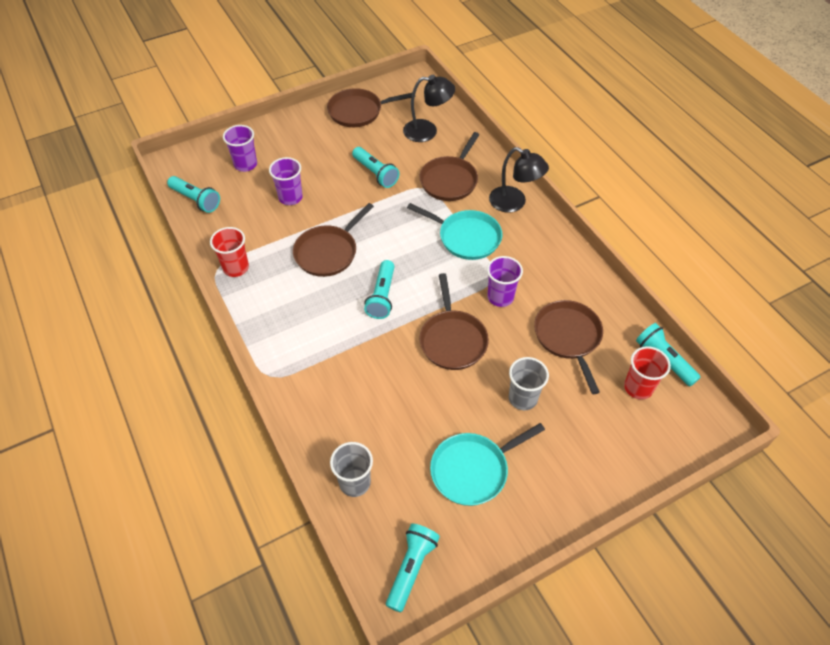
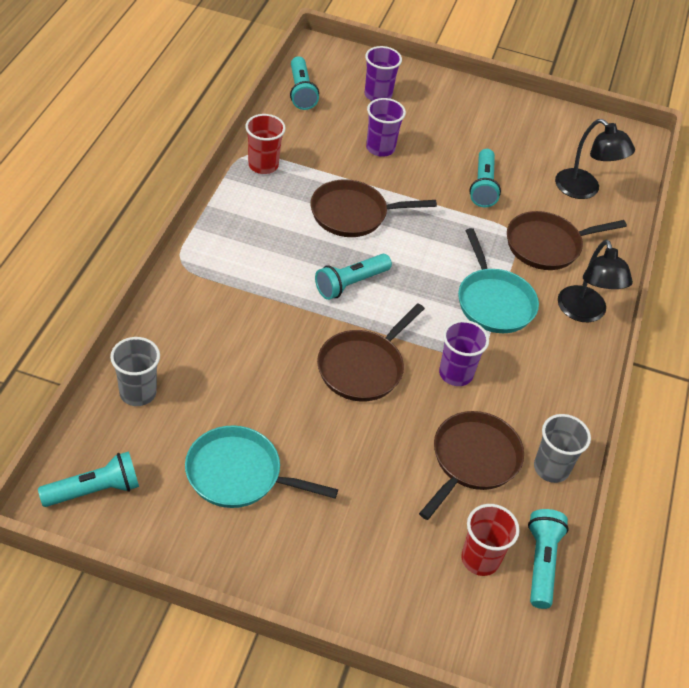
camera: 40 degrees right, 5 degrees down
(358, 111) = (539, 126): brown pan -> none
(523, 398) = (359, 465): grey cup -> grey cup (551, 468)

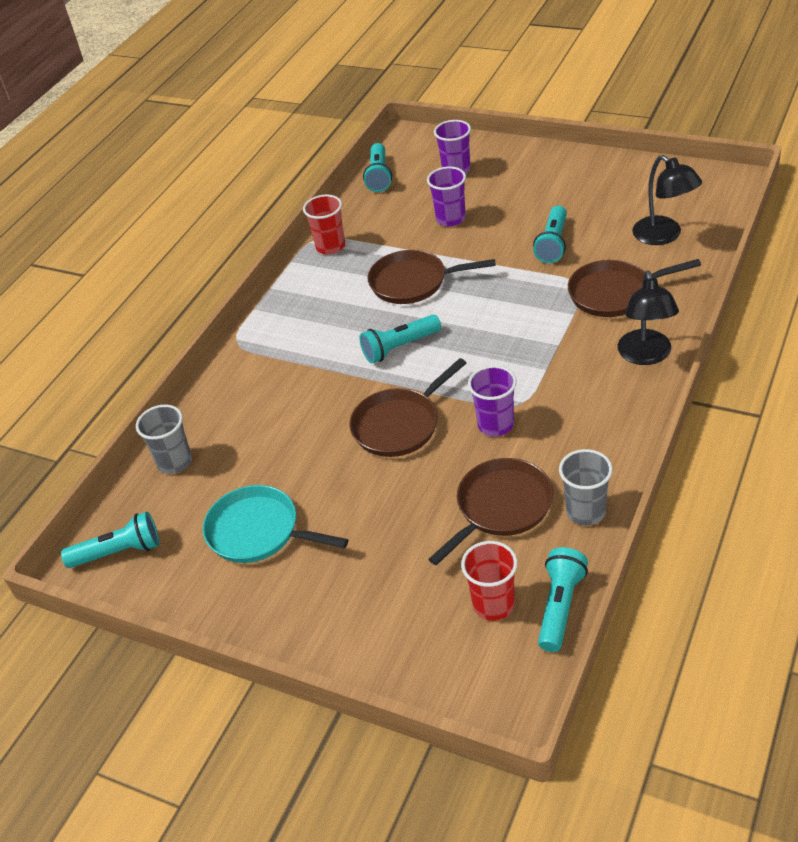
camera: 20 degrees right, 5 degrees down
(494, 302) = (547, 353): turquoise pan -> none

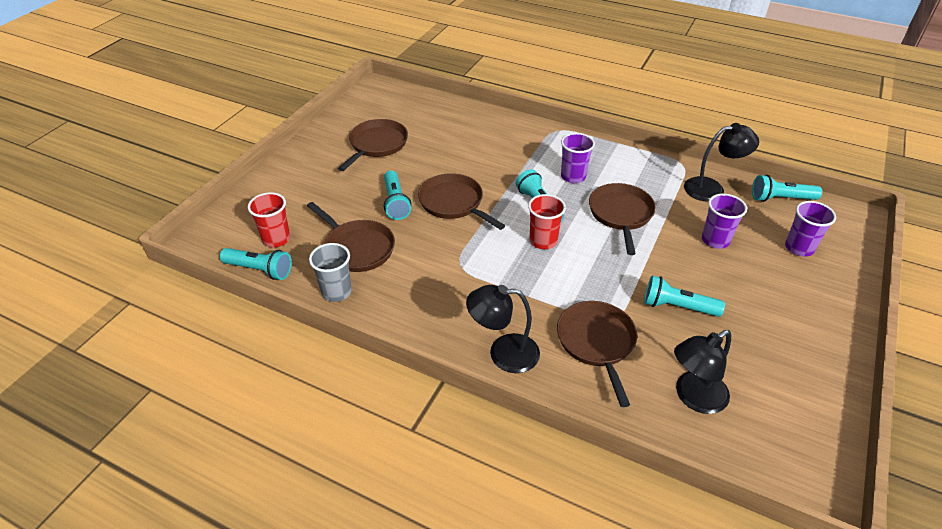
camera: 85 degrees right, 0 degrees up
(119, 552) = (381, 98): turquoise flashlight -> turquoise flashlight (395, 203)
(175, 462) = (446, 112): grey cup -> none
(258, 531) = (377, 145): turquoise pan -> brown pan
(330, 247) = (671, 171): red cup -> red cup (543, 241)
(363, 219) = (712, 188): none -> black lamp
(495, 425) = (440, 251): purple cup -> purple cup (573, 176)

